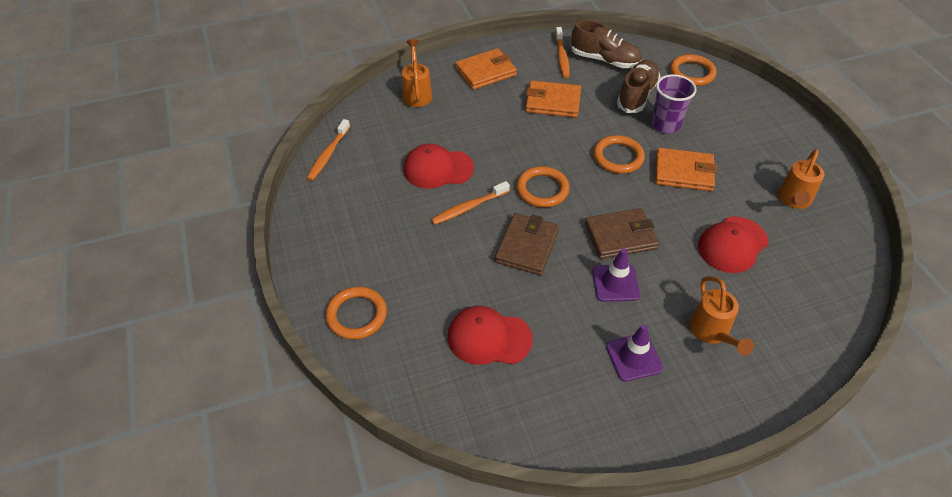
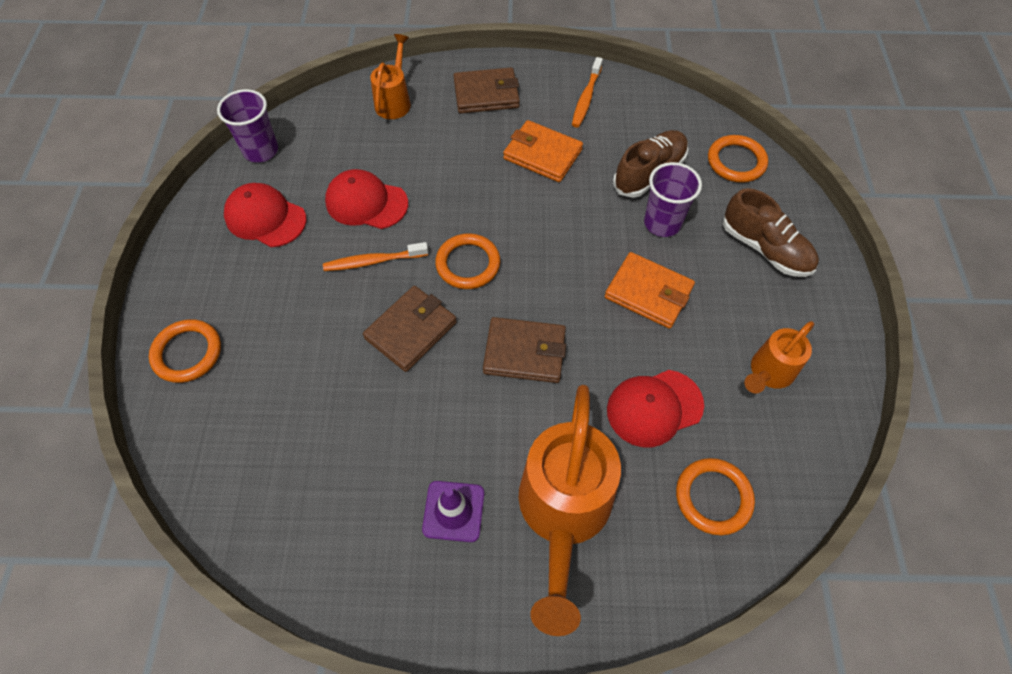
camera: 20 degrees right, 10 degrees up
(328, 154) = (261, 151): orange toothbrush -> purple cup
(485, 72) = (486, 94): orange wallet -> brown wallet
(489, 338) = (308, 429): red cap -> red cap (265, 218)
(604, 60) = (636, 115): brown shoe -> brown shoe (765, 248)
(615, 283) = (485, 410): purple traffic cone -> none
(618, 157) = (580, 249): orange ring -> orange ring (713, 497)
(712, 332) = (563, 512): orange watering can -> orange watering can, size x1.90

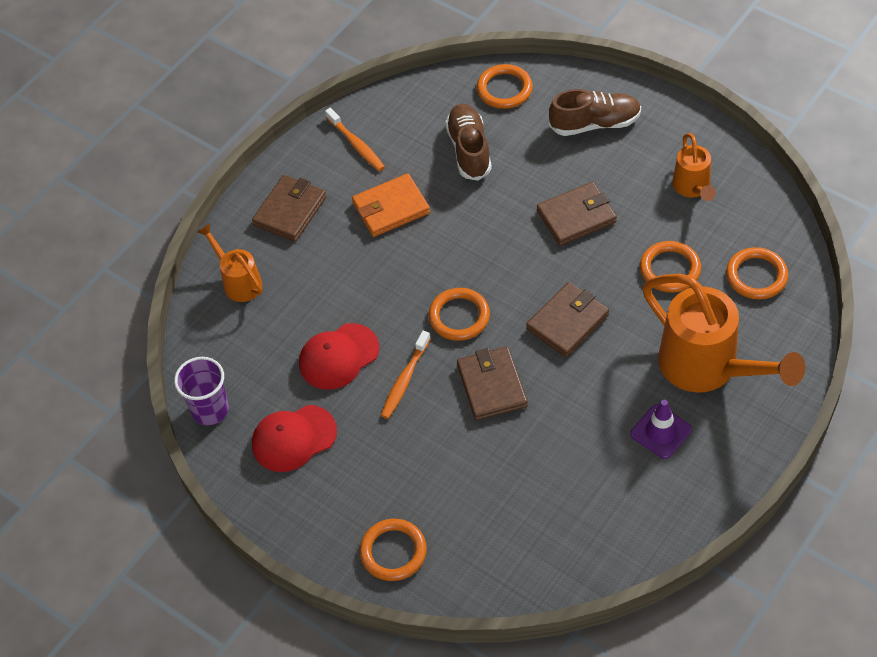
camera: 50 degrees left, 5 degrees down
(648, 293) = (576, 216): orange wallet -> brown wallet
(654, 408) = (670, 269): red cap -> orange ring
(662, 223) = (522, 171): purple cup -> none

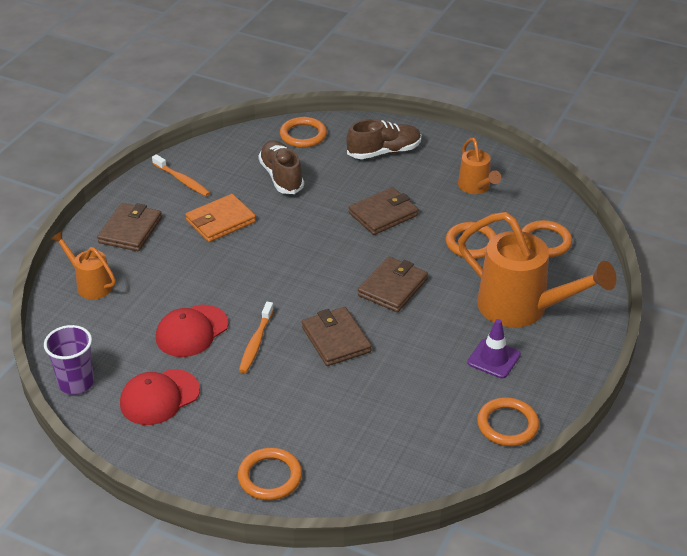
camera: 15 degrees left, 15 degrees down
(459, 316) = (296, 292): orange ring -> orange ring (507, 425)

